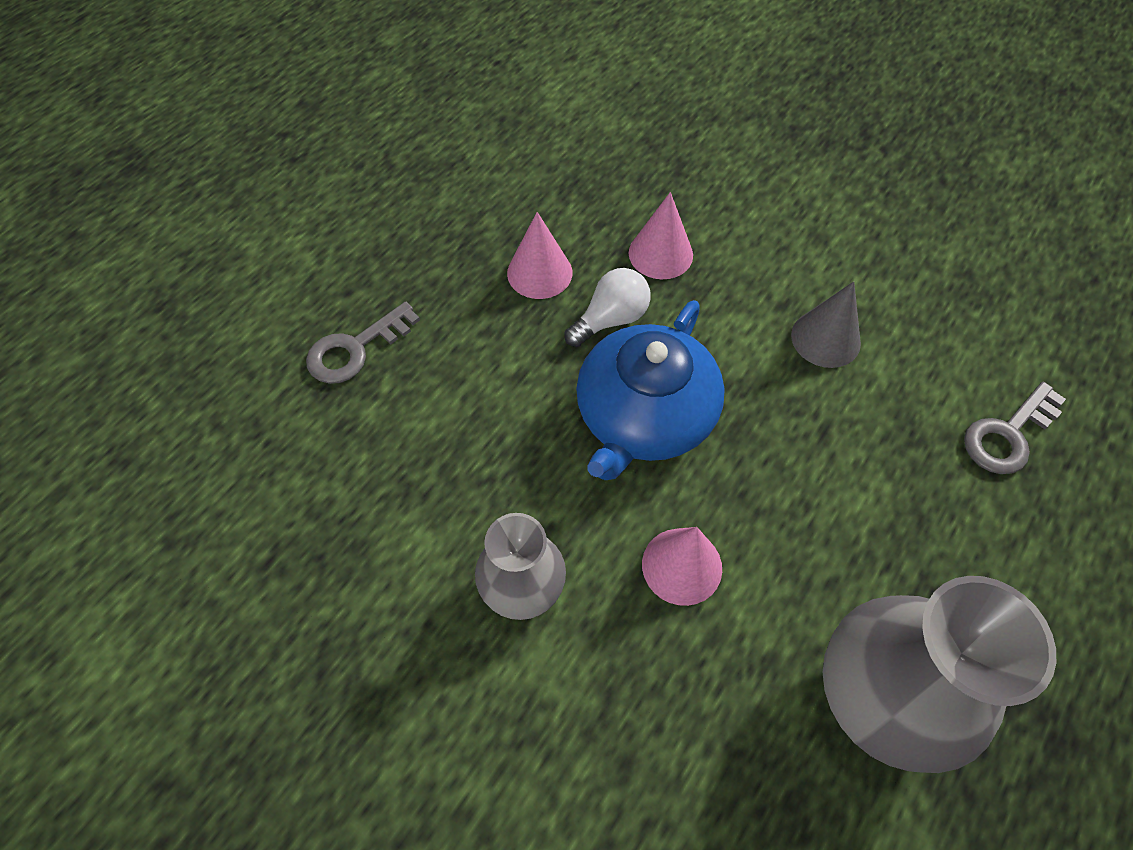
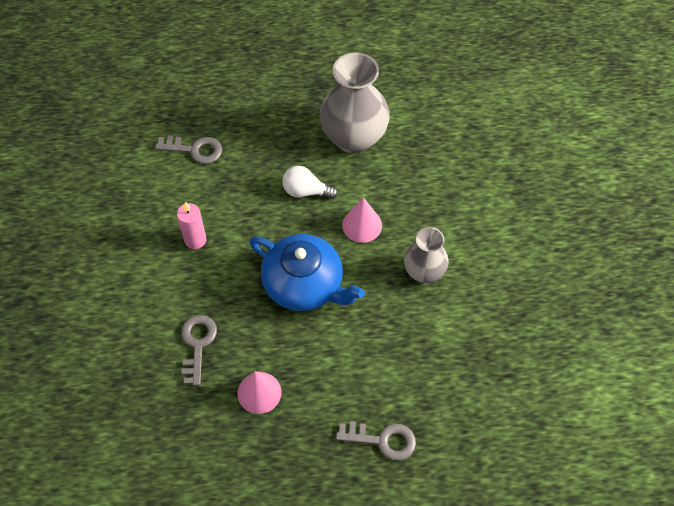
camera: 130 degrees left, 0 degrees up
(611, 319) = (261, 336): white light bulb -> white light bulb (306, 191)
(644, 416) = (305, 284): blue teapot -> blue teapot turned 45 degrees clockwise
(660, 254) = (197, 344): pink cone -> grey key
(825, 338) = (195, 240): grey cone -> pink candle

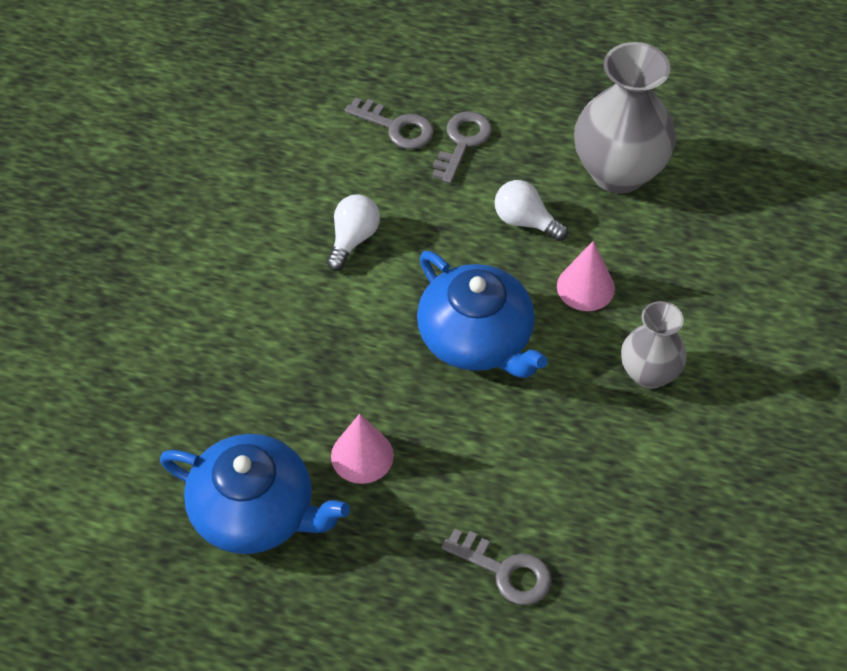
camera: 20 degrees right, 5 degrees down
(195, 240) = (353, 239): pink candle -> white light bulb
(197, 344) = (305, 369): grey key -> grey key (462, 142)
(202, 457) = (255, 512): none -> blue teapot

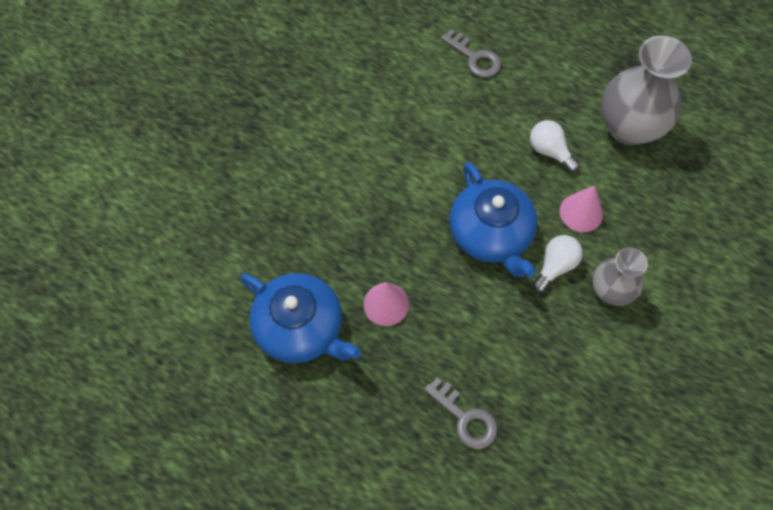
camera: 15 degrees right, 10 degrees up
(353, 239) = (422, 137): white light bulb -> white light bulb (555, 266)
(462, 142) = (520, 80): grey key -> none

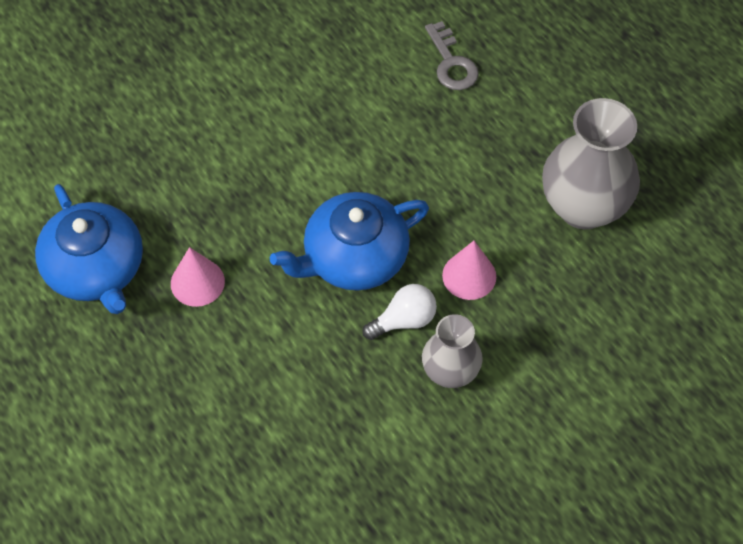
camera: 25 degrees right, 5 degrees down
(465, 418) = (211, 432): grey key -> none
(491, 234) = (353, 257): blue teapot -> blue teapot turned 60 degrees clockwise
(550, 151) = (474, 196): white light bulb -> none

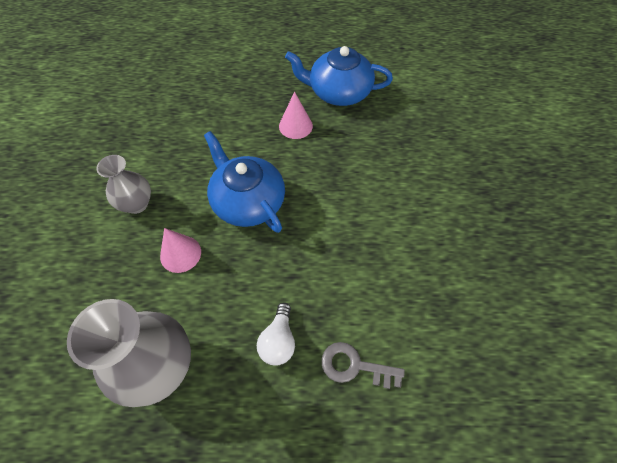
camera: 125 degrees right, 0 degrees up
(353, 257) = (248, 201): blue teapot -> blue teapot turned 45 degrees counterclockwise
(404, 320) = (187, 201): white light bulb -> white light bulb (278, 341)

